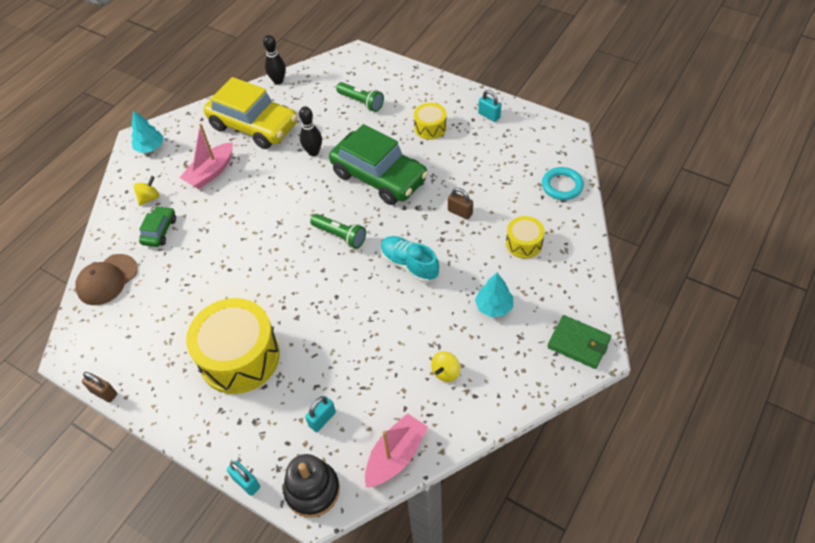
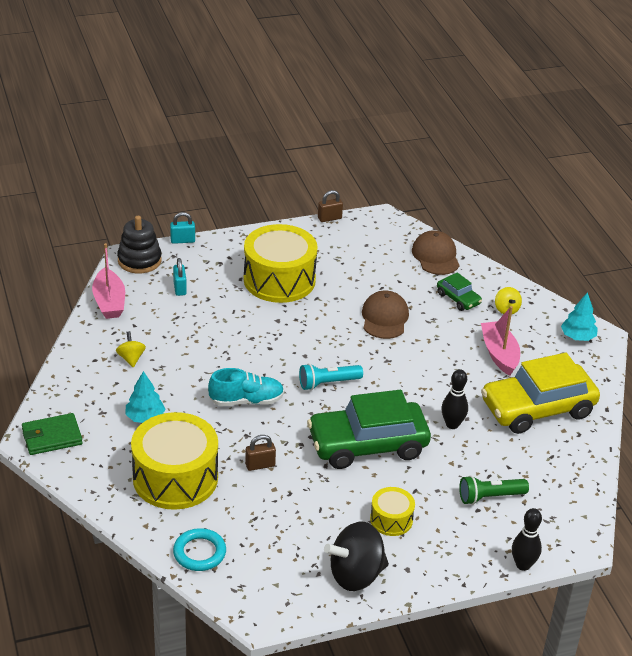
camera: 125 degrees right, 15 degrees down
(227, 256) = (384, 318): none -> brown cap
(278, 81) = (594, 460): black bowling pin -> black bowling pin (523, 565)
(340, 236) = (328, 383): green flashlight -> turquoise flashlight
(489, 115) = (356, 575): turquoise padlock -> black spinning top
(524, 243) = (175, 478): yellow drum -> yellow drum, size x2.03

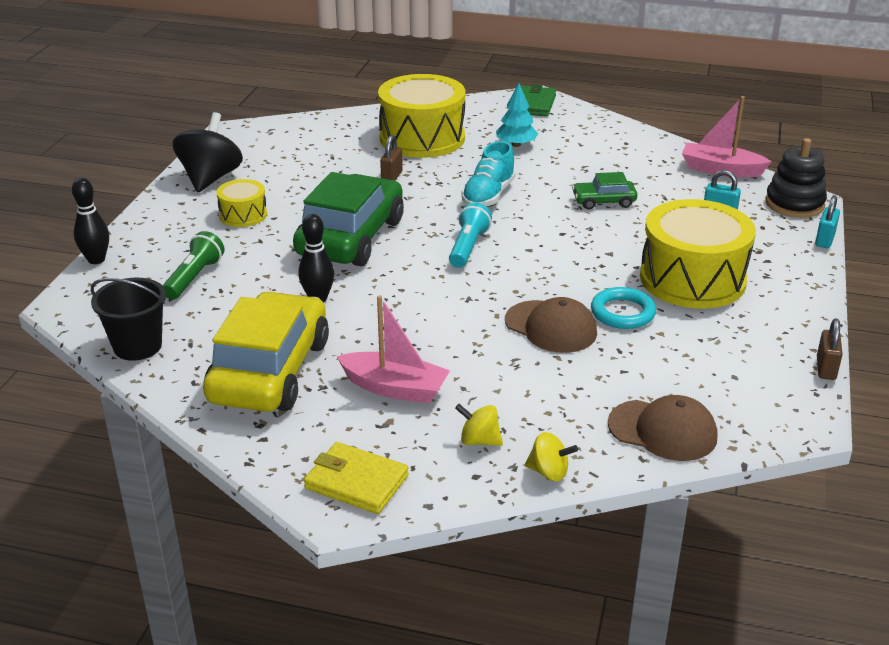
camera: 125 degrees right, 5 degrees down
(131, 358) = (612, 158): yellow spinning top -> yellow spinning top (549, 472)
(199, 553) = (326, 126): turquoise ring -> turquoise ring (622, 312)
(458, 299) = (541, 406): green car -> green car (603, 201)
(577, 337) = (356, 482): turquoise tree -> yellow wallet
(578, 478) = (137, 346): none -> black bucket

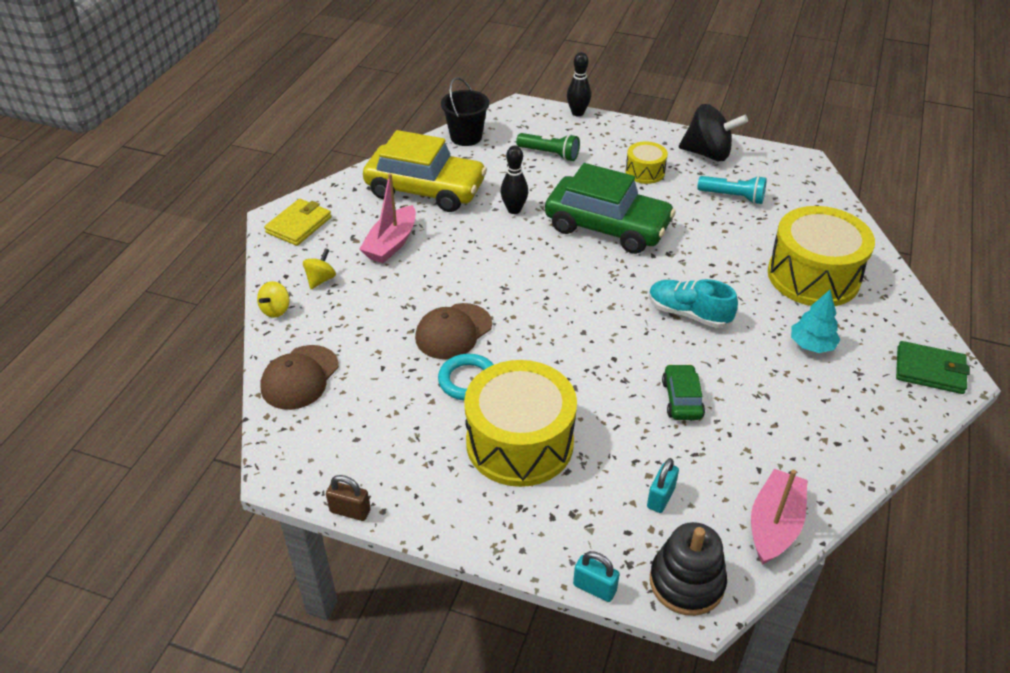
camera: 95 degrees right, 10 degrees up
(392, 177) = (722, 253): brown padlock -> none
(468, 247) = (588, 293): turquoise flashlight -> turquoise flashlight (733, 197)

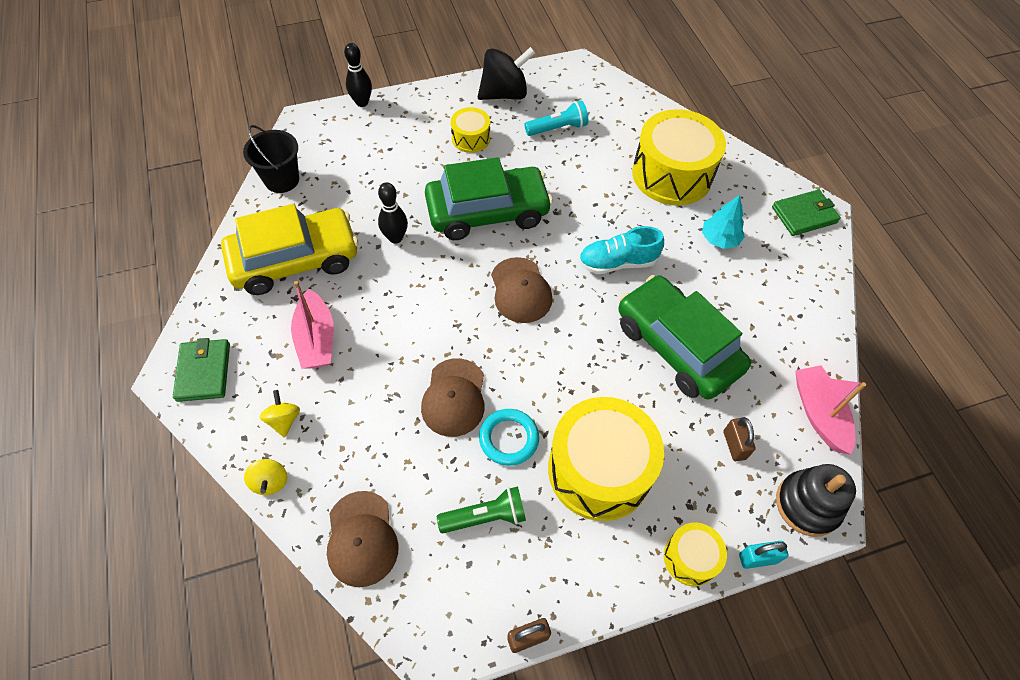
camera: 40 degrees left, 15 degrees up
(299, 225) = (204, 372): yellow wallet -> green wallet
(534, 548) = (690, 558): none -> yellow drum
(549, 154) = (375, 160): green flashlight -> green flashlight (485, 516)
(580, 291) = (520, 290): none -> brown cap
(660, 497) = (734, 445): turquoise padlock -> brown padlock
(682, 399) = (677, 346): green car -> green car, size x2.16

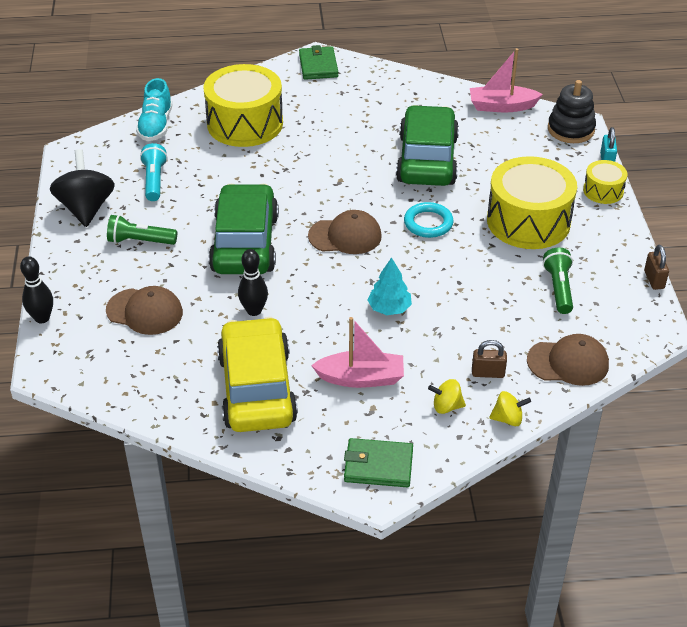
camera: 75 degrees left, 15 degrees down
(282, 180) = (136, 394): black bucket -> none
(454, 397) = (447, 292): brown cap -> brown cap (145, 311)
(471, 138) = (140, 241): yellow drum -> green flashlight
(509, 438) = (492, 265): turquoise ring -> turquoise ring (428, 223)
(617, 262) = (333, 174): turquoise shoe -> turquoise shoe (156, 126)
(677, 346) = (427, 159): green car -> green car turned 120 degrees clockwise
(719, 239) = (327, 114): turquoise tree -> turquoise tree (389, 308)
(734, 445) = (519, 151): brown padlock -> brown padlock (488, 373)

